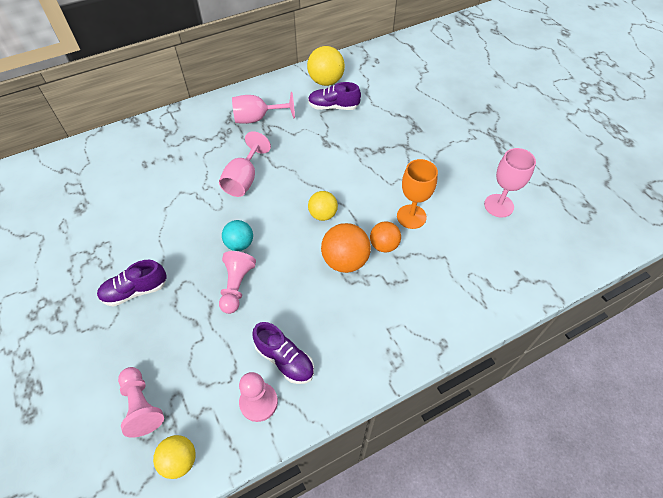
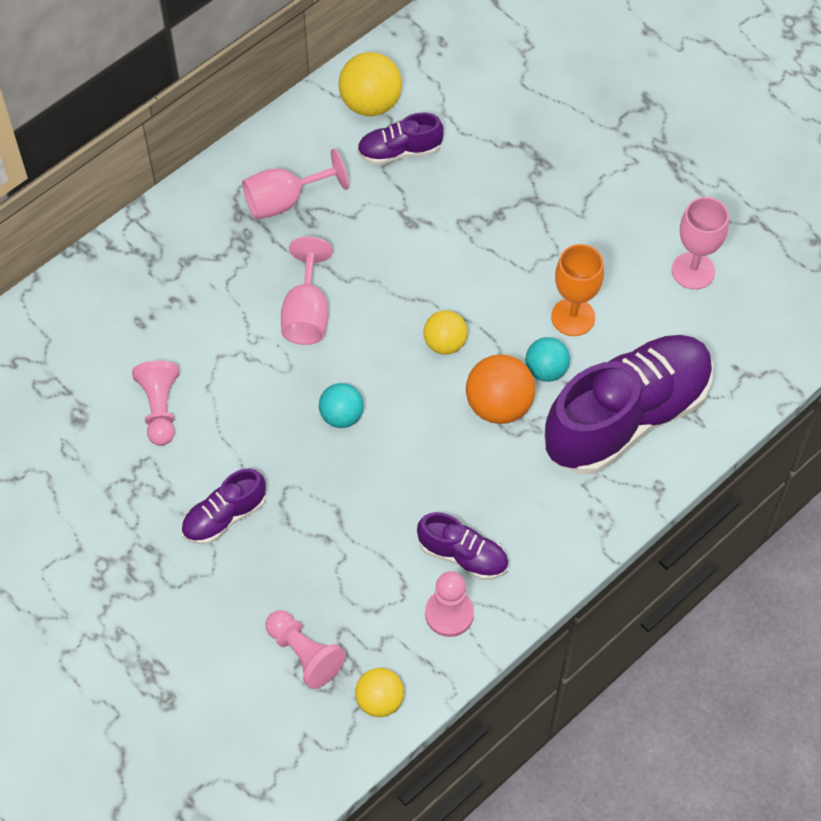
camera: 15 degrees left, 5 degrees up
(236, 286) = (362, 477): pink pawn -> pink pawn (160, 408)
(384, 245) = (546, 370): orange ball -> turquoise ball
(431, 289) = (626, 417): none -> purple shoe

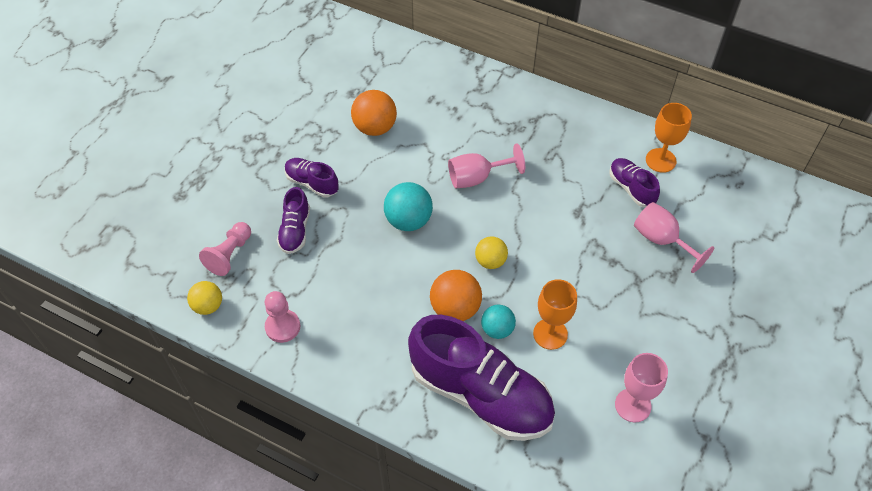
camera: 70 degrees right, 5 degrees down
(160, 408) = (375, 128): pink pawn -> orange ball
(285, 201) = (556, 139): pink goblet -> pink goblet (662, 240)
(342, 416) = (408, 220): turquoise ball -> turquoise ball, size x1.54
(370, 104) = (660, 160): yellow ball -> orange goblet
(463, 555) = (329, 322): purple shoe -> purple shoe (295, 230)

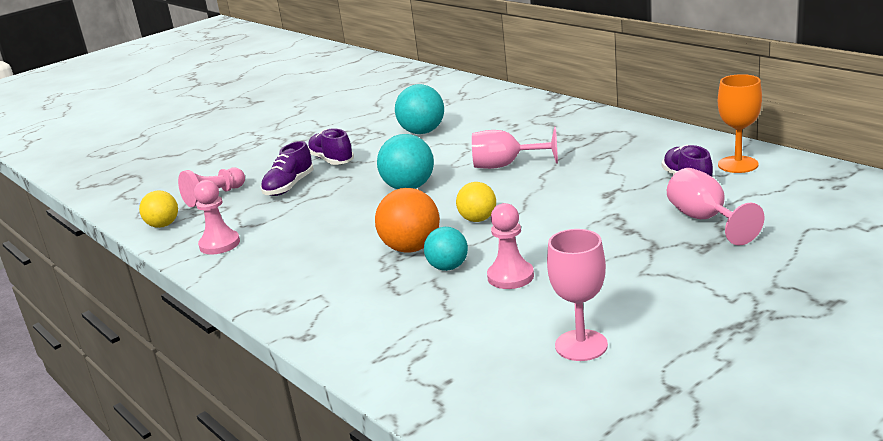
camera: 25 degrees right, 30 degrees down
(375, 128) = (422, 132): orange ball -> turquoise ball
(481, 394) = (390, 313): purple shoe -> none
(550, 334) = (510, 276): orange goblet -> pink pawn

